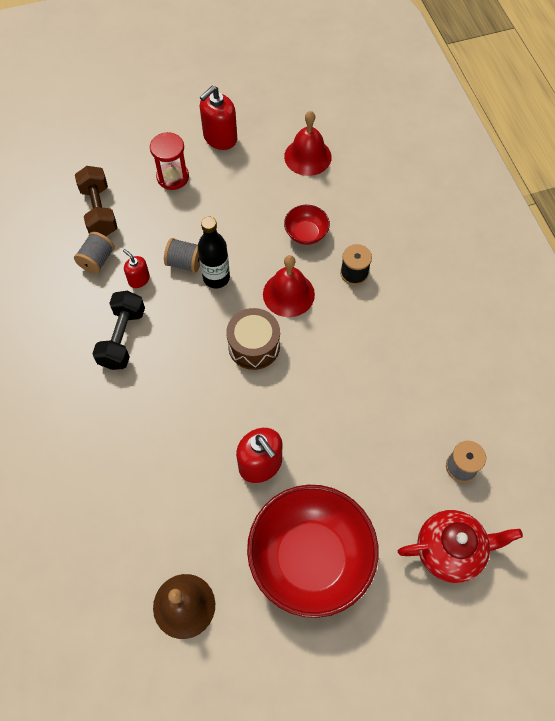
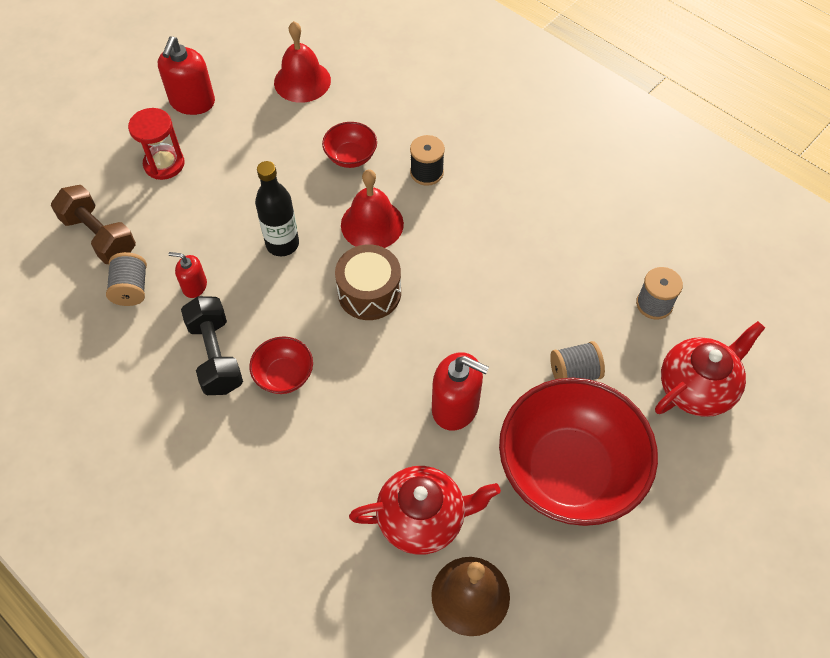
camera: 30 degrees left, 5 degrees down
(158, 376) = (284, 375): none -> red bowl
(185, 262) = (236, 245): grey spool -> grey spool (574, 373)
(187, 532) = (423, 518): none -> red teapot

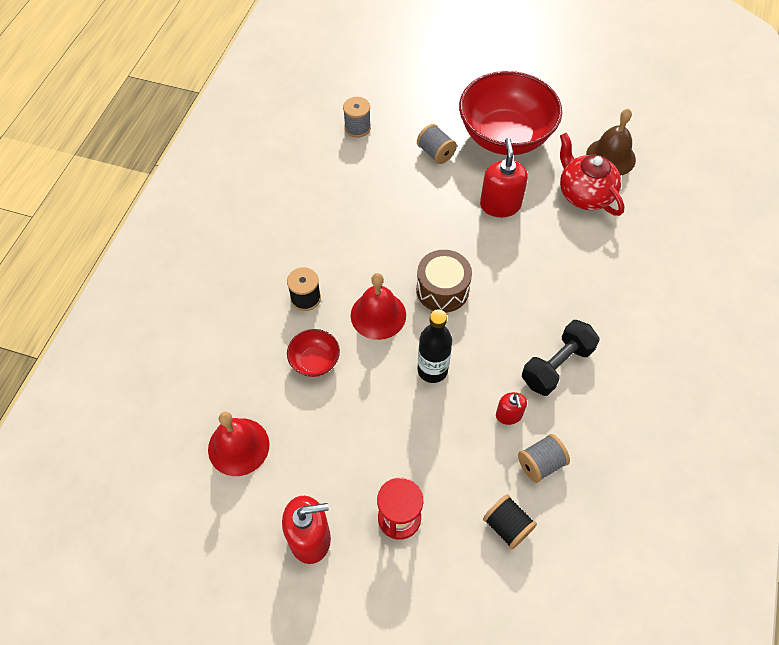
camera: 115 degrees left, 0 degrees up
(99, 236) = (507, 526): brown dumbbell -> black spool
(284, 375) = (542, 312): red bowl -> none
(697, 387) = (409, 94): red teapot -> none

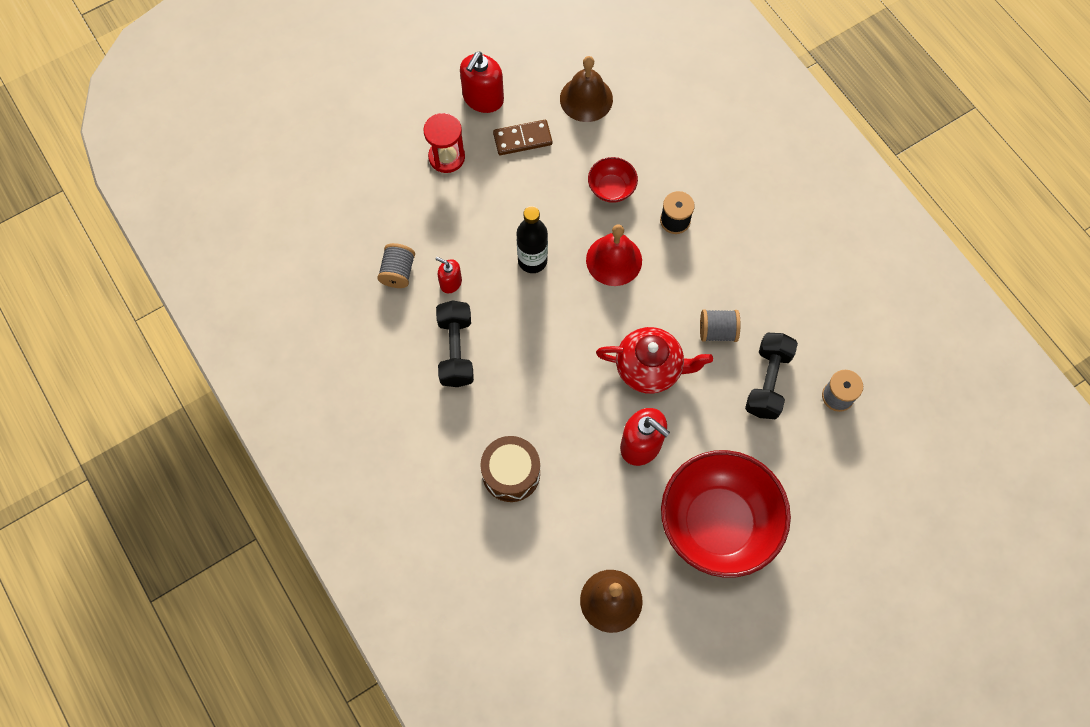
camera: 130 degrees right, 10 degrees up
(238, 446) = (586, 99): red bell -> brown bell
(325, 467) = (522, 139): none -> brown domino
(384, 167) = (768, 382): none -> black dumbbell
(435, 153) = (748, 441): grey spool -> grey spool (717, 331)
(442, 290) = (595, 325): brown drum -> brown drum (511, 473)
(507, 526) = (380, 215): black spool -> none
(584, 194) = (590, 531): red teapot -> red teapot (650, 368)

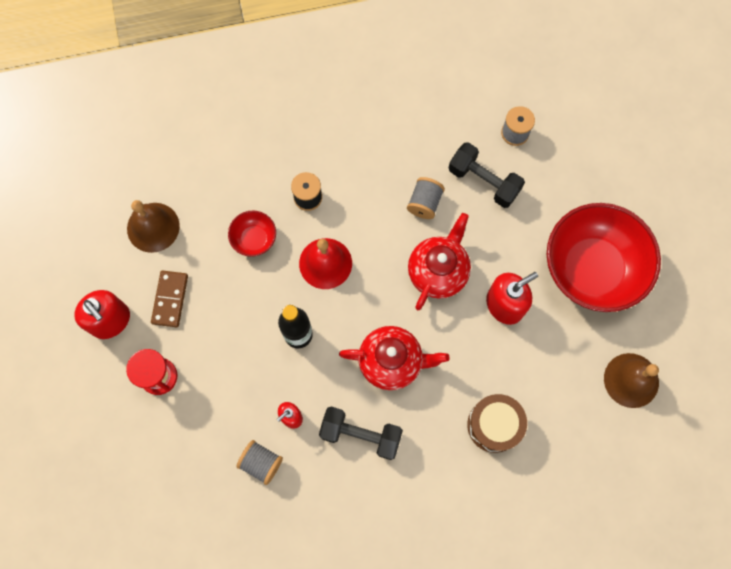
camera: 70 degrees left, 5 degrees up
(539, 355) = (392, 361): none -> red teapot

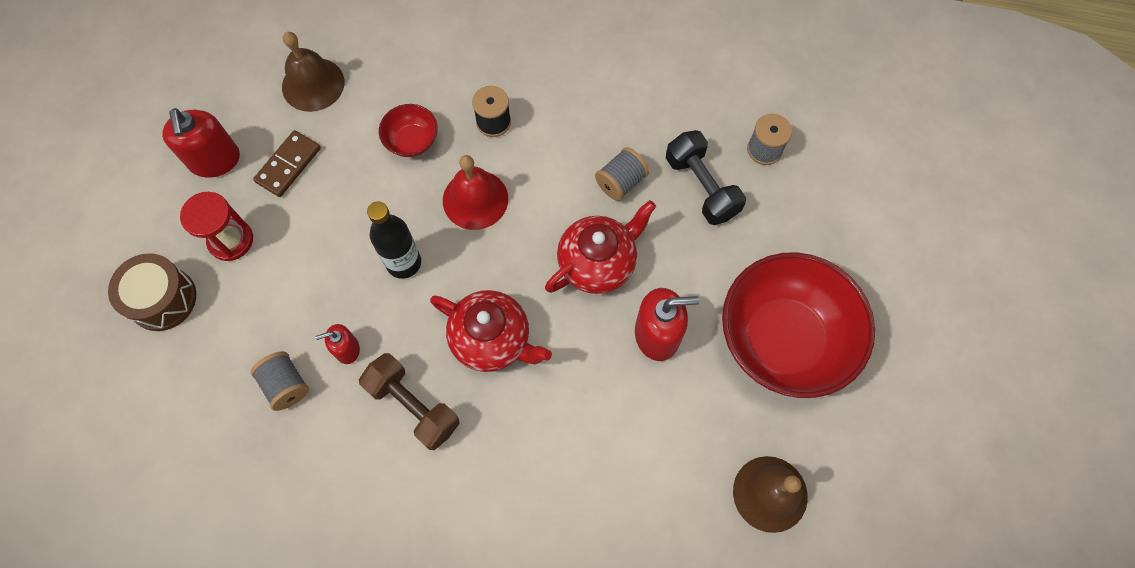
camera: 25 degrees right, 5 degrees down
(360, 435) = (413, 406): black dumbbell -> brown dumbbell
(494, 425) = (574, 468): brown drum -> brown drum (162, 299)

